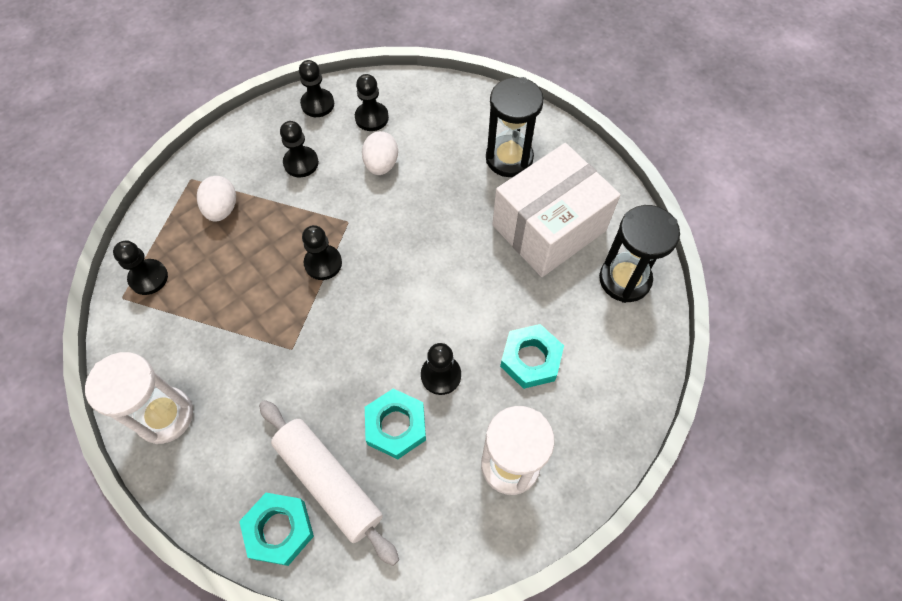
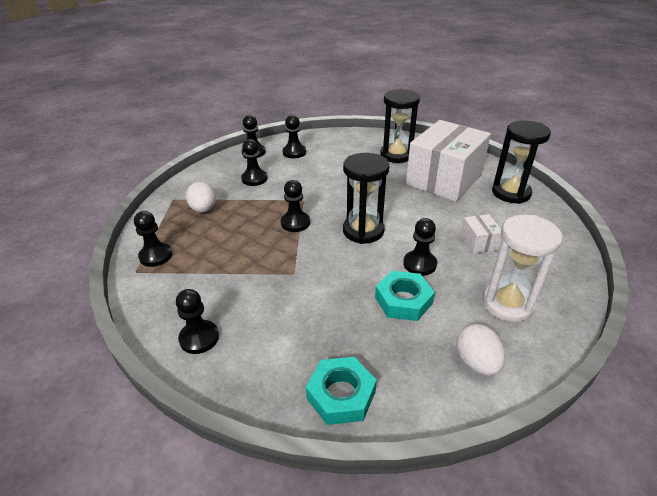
camera: 15 degrees left, 25 degrees down
(165, 416) = (199, 338): white hourglass -> black pawn
(329, 482) = (368, 349): white rolling pin -> none
(381, 164) = (312, 171): white egg -> white egg (476, 363)
(399, 300) = (363, 231): none -> black hourglass
(530, 359) = (478, 242): turquoise nut -> white box

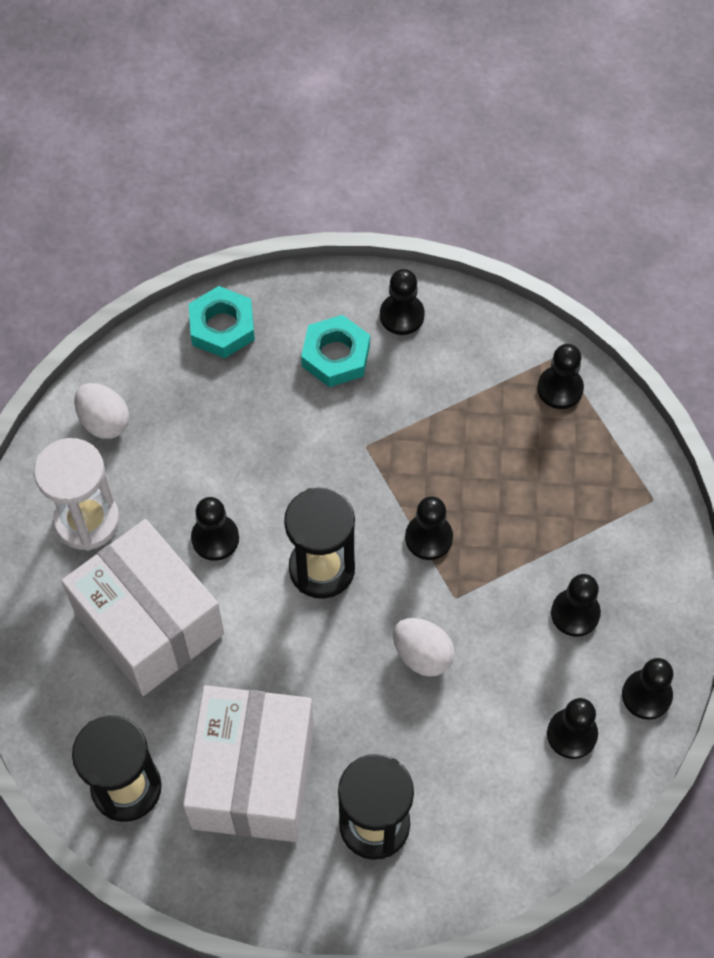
camera: 150 degrees right, 25 degrees up
(204, 209) = (584, 500): white egg -> white egg (422, 655)
(403, 300) = (211, 467): turquoise nut -> turquoise nut (336, 355)
(478, 242) = (149, 623): white box -> white box, size x2.43

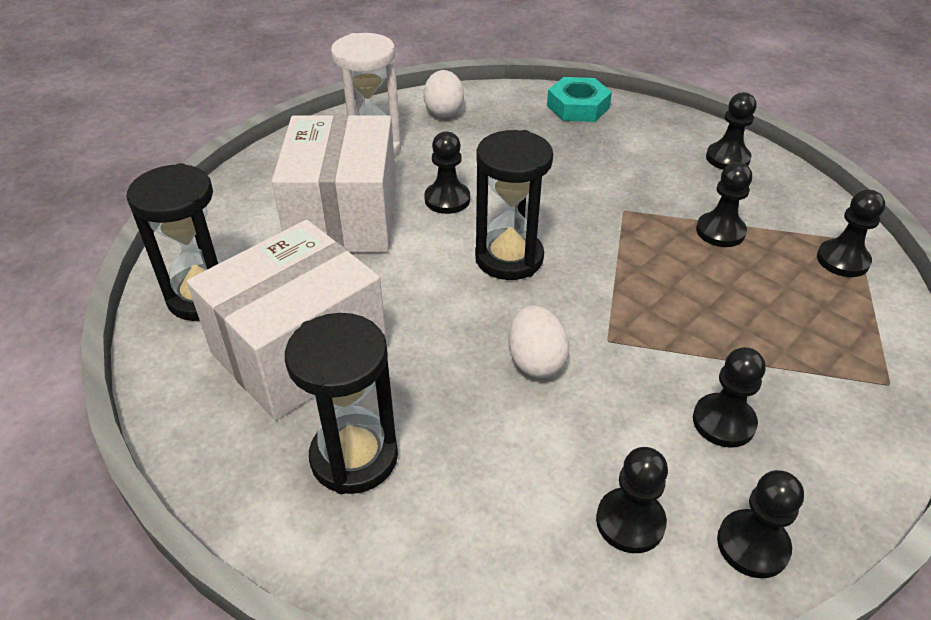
camera: 40 degrees right, 20 degrees down
(336, 355) = (650, 155): turquoise nut -> none
(428, 538) = (622, 288): black pawn -> black pawn (720, 231)

